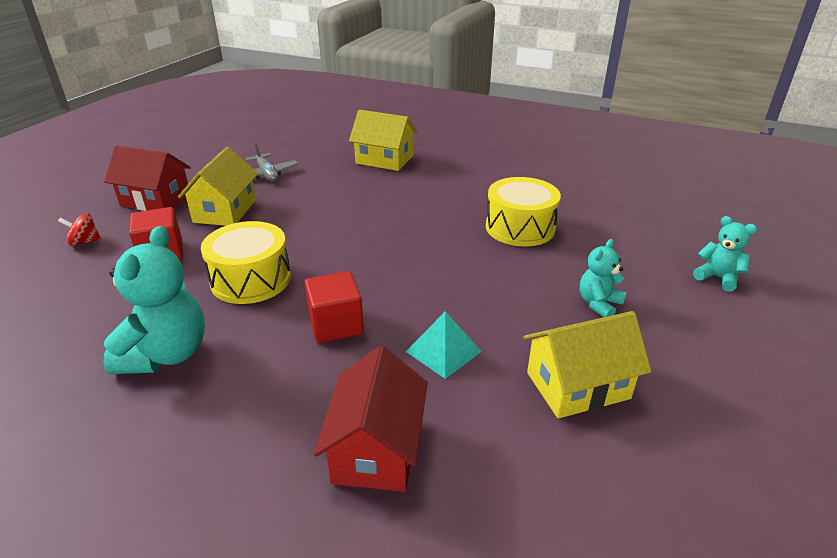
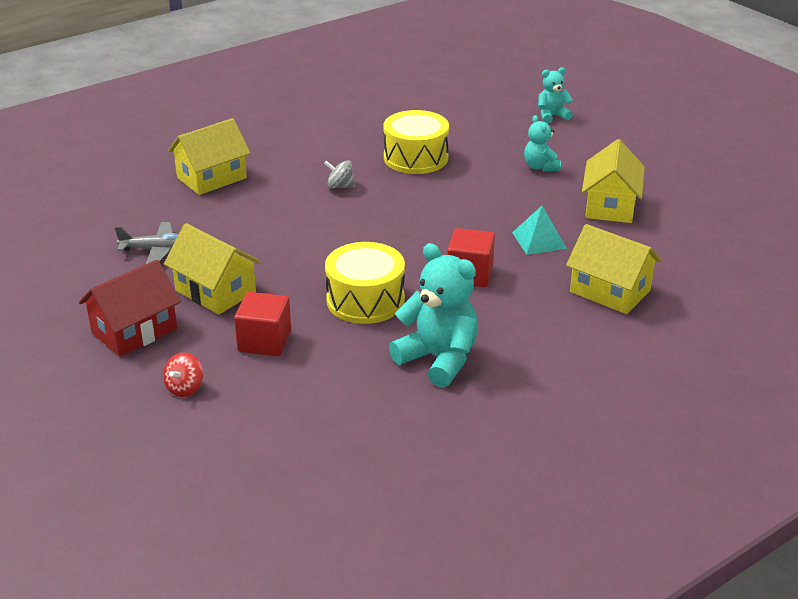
camera: 60 degrees left, 0 degrees up
(376, 449) = (610, 291): red house -> yellow house
(428, 209) = (340, 186): none -> grey spinning top

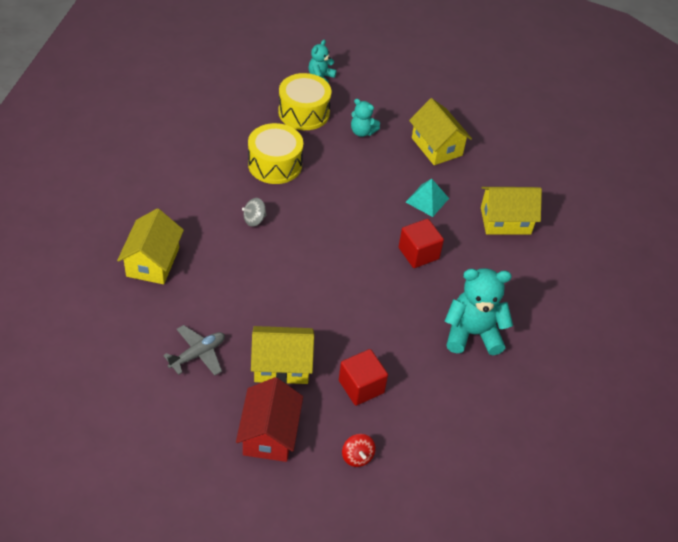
camera: 45 degrees left, 15 degrees up
(365, 300) = (382, 313): yellow drum -> yellow drum (304, 112)

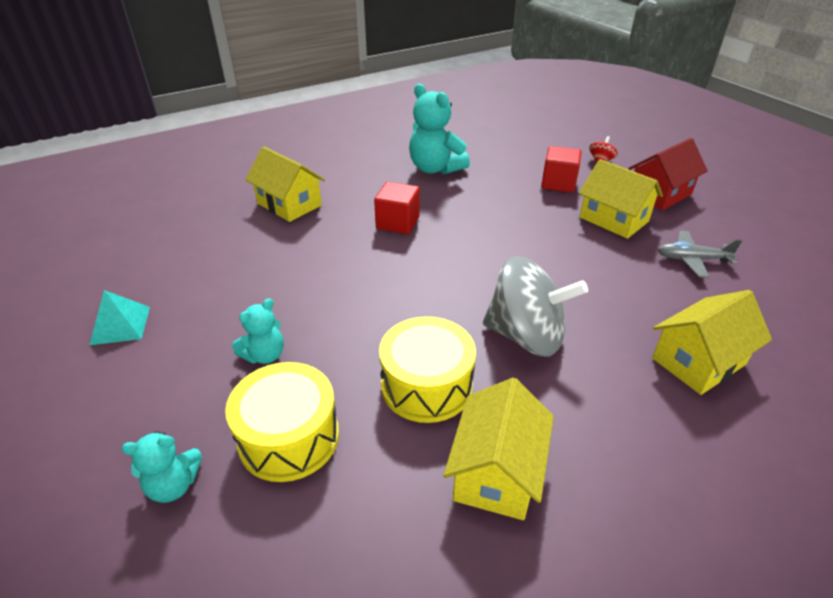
camera: 130 degrees left, 10 degrees down
(254, 220) = (526, 336): grey spinning top -> grey spinning top, size x2.37
(362, 132) = (264, 355): turquoise teddy bear -> turquoise teddy bear turned 60 degrees clockwise
(427, 200) = (322, 251): turquoise pyramid -> turquoise pyramid (120, 325)
(436, 146) = (224, 288): yellow house -> yellow house (496, 472)

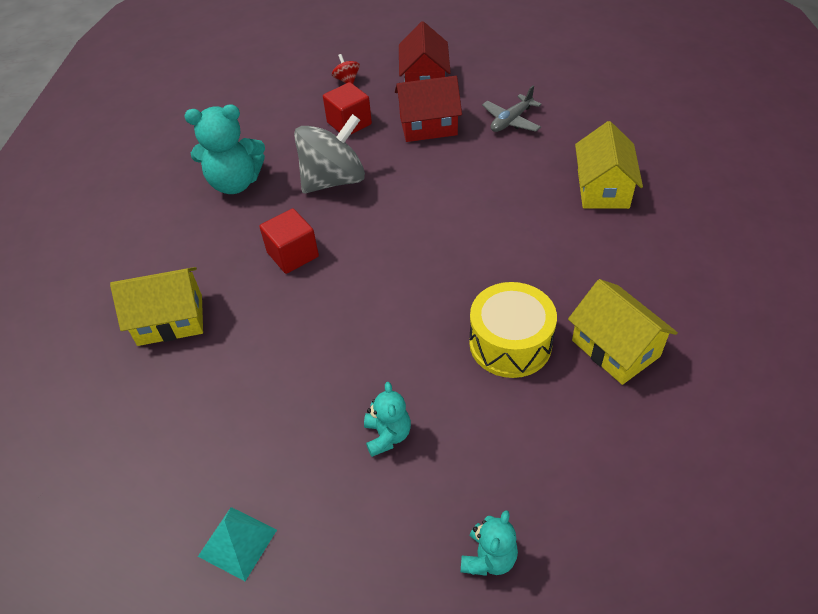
camera: 50 degrees left, 10 degrees up
(289, 437) = (496, 457): yellow drum -> none
(526, 336) = (508, 257): grey spinning top -> grey spinning top (333, 180)
(613, 219) = (428, 126): yellow house -> red house

